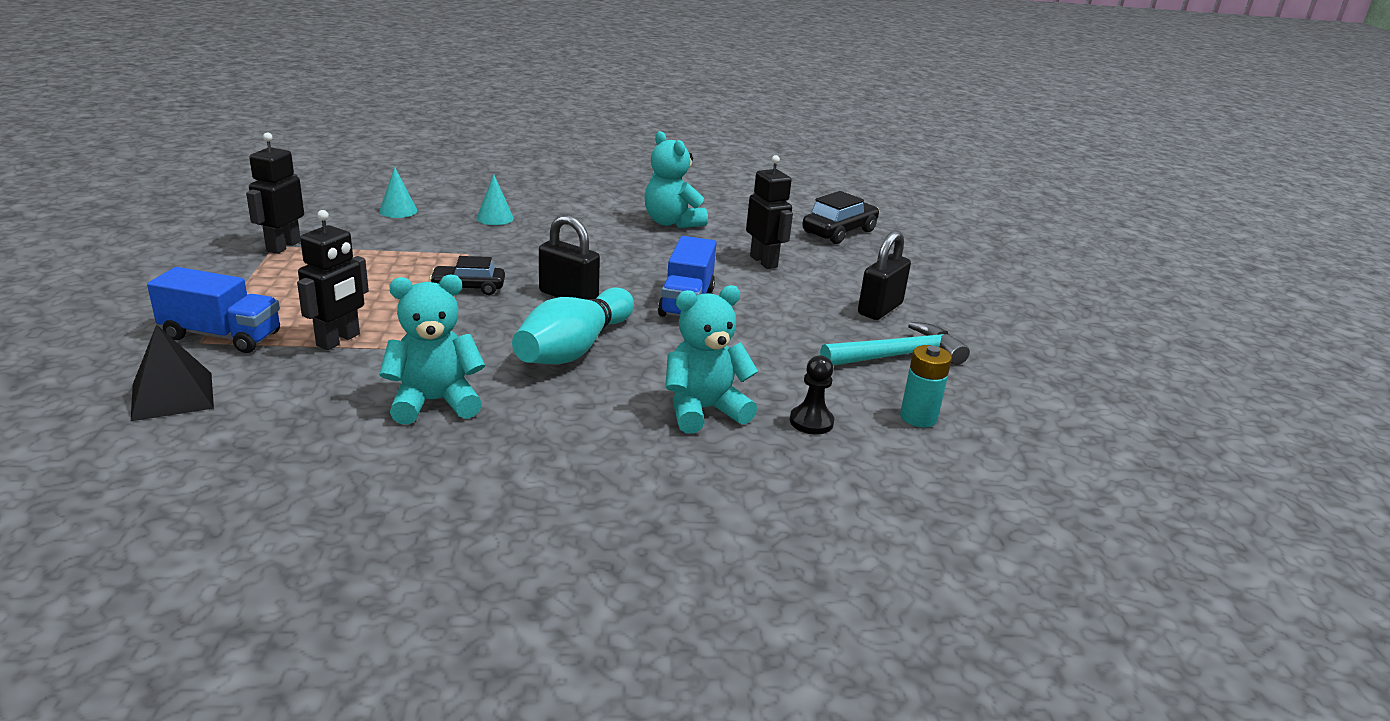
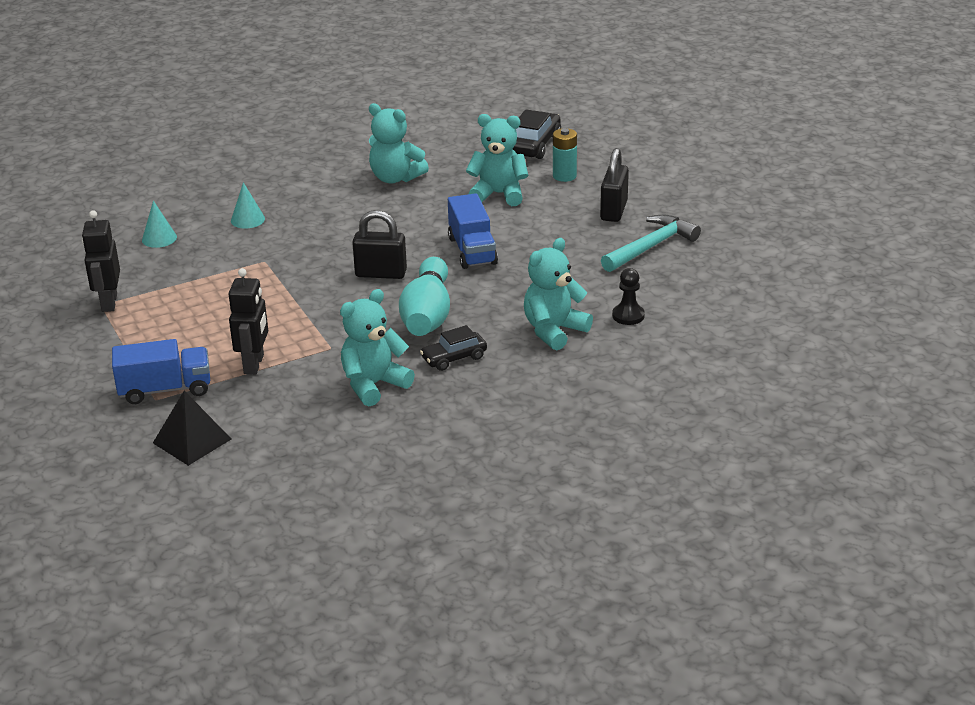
camera: 20 degrees left, 5 degrees up
(468, 288) = (299, 291): black car -> black car (454, 358)
(764, 262) = (498, 194): black robot -> turquoise teddy bear
(918, 417) = (692, 290): turquoise battery -> turquoise battery (564, 176)

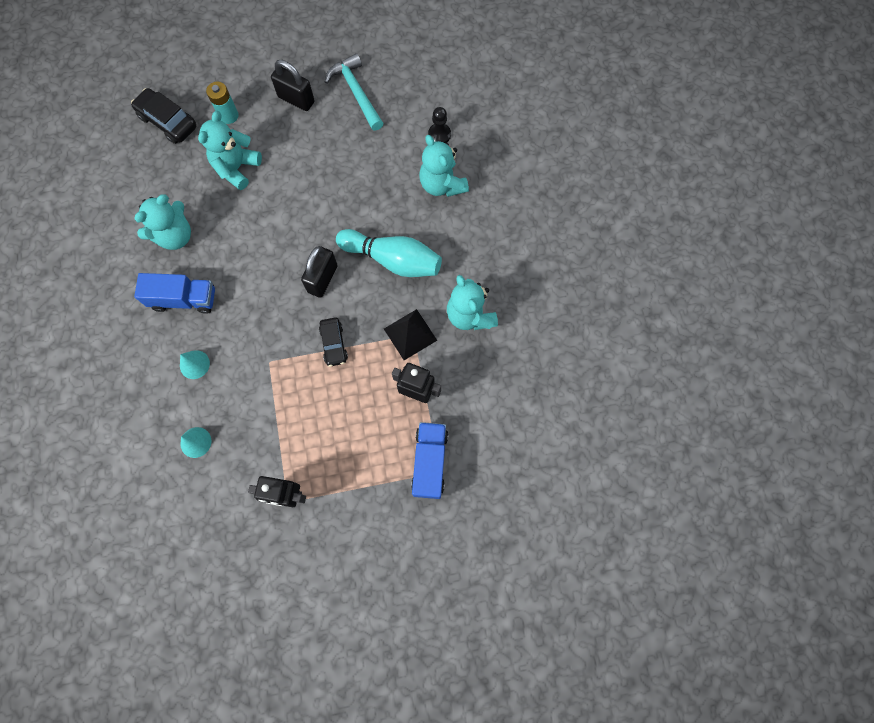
camera: 75 degrees left, 40 degrees up
(192, 441) = (501, 451): black pyramid -> black pyramid (410, 334)
(454, 358) = (454, 255): black car -> black car (334, 344)
(472, 250) = (314, 208): blue truck -> blue truck (184, 299)

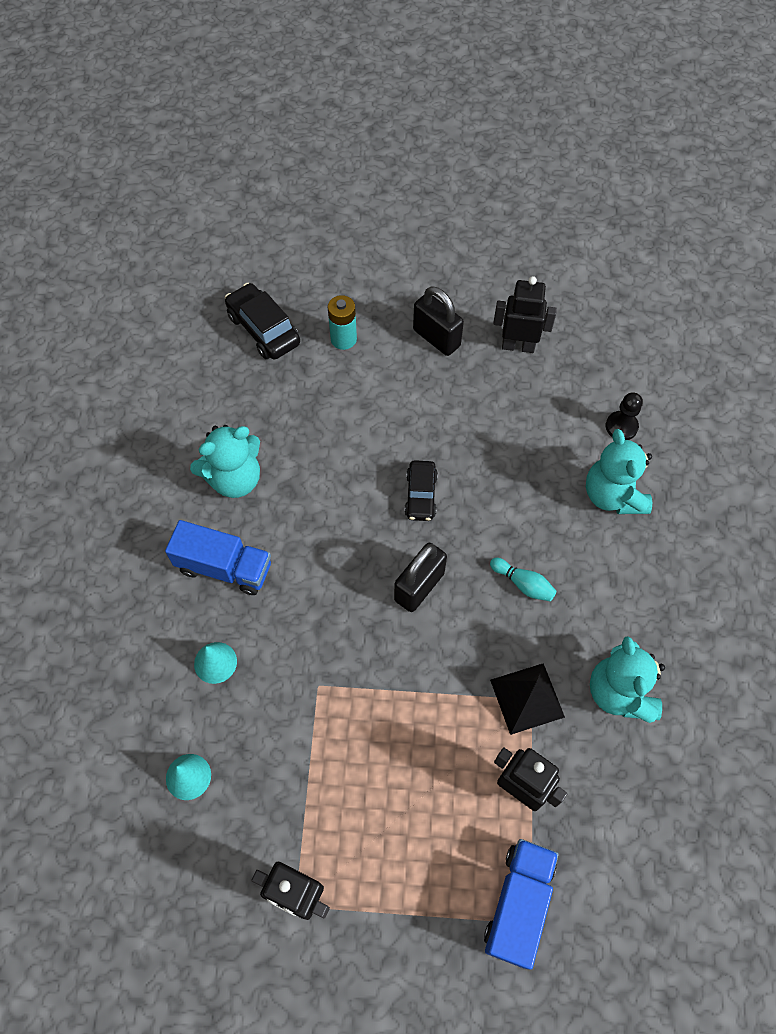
camera: 15 degrees right, 10 degrees down
(237, 168) = (337, 409): turquoise teddy bear -> none
(334, 344) = (415, 684): black car -> black car (421, 495)
(356, 92) = (518, 346): turquoise hammer -> black robot
(393, 260) = (523, 584): turquoise bowling pin -> turquoise bowling pin, size x0.46

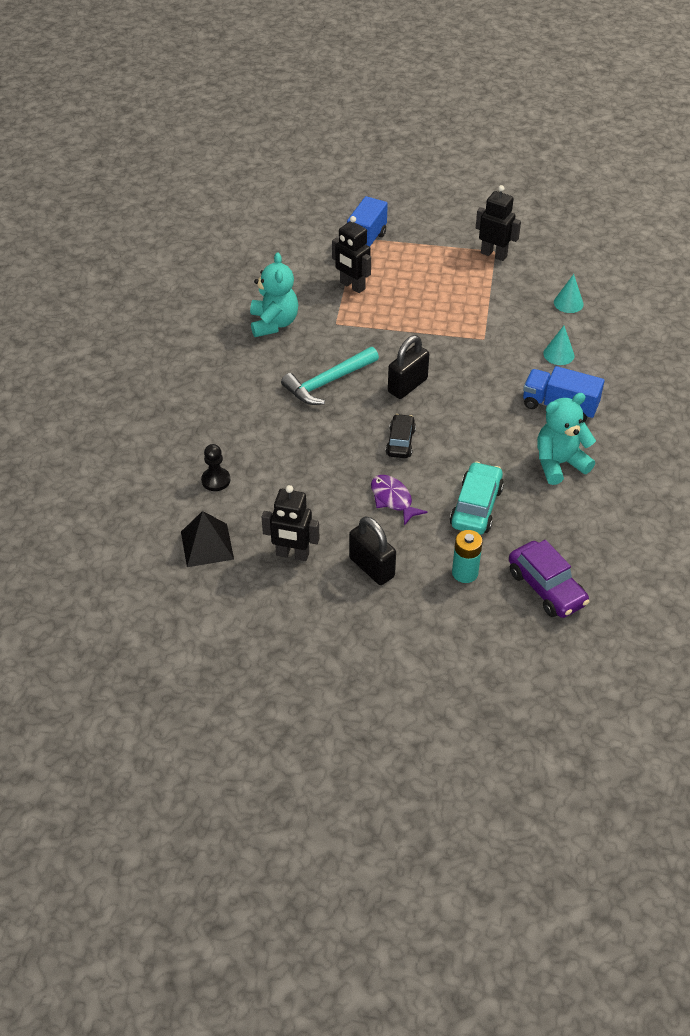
camera: 175 degrees left, 15 degrees down
(263, 329) = (546, 588): black car -> purple car
(331, 414) = (476, 507): none -> turquoise car
(422, 417) = (393, 499): none -> purple fish
(523, 584) = (327, 382): turquoise bowling pin -> turquoise hammer
(527, 698) = (338, 324): black pyramid -> black pyramid (207, 545)
(612, 495) = (240, 432): turquoise teddy bear -> none

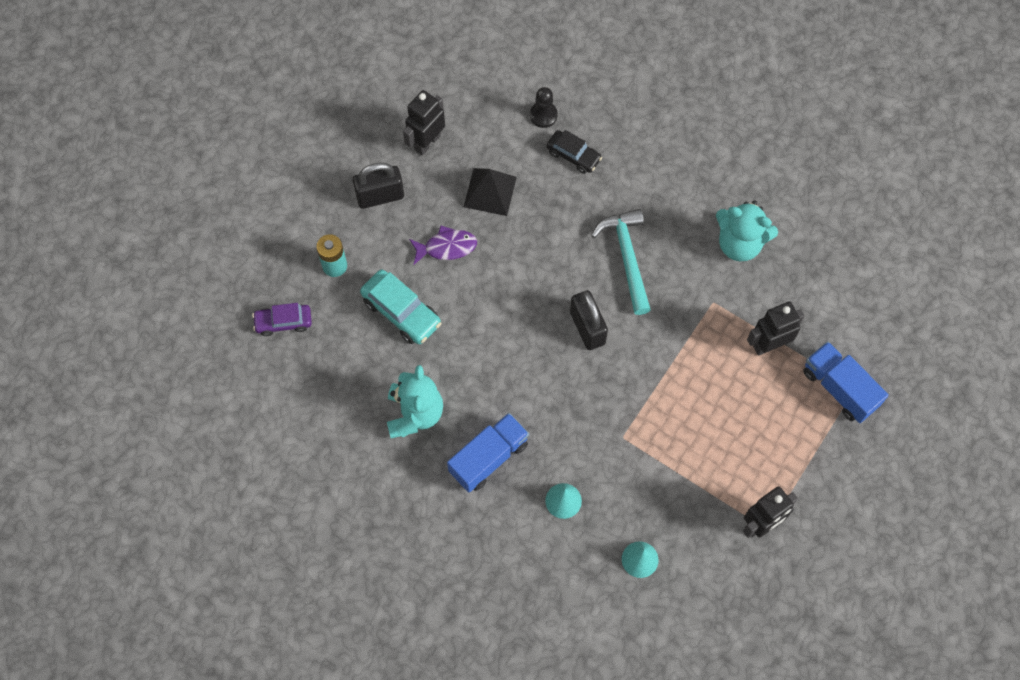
camera: 115 degrees right, 20 degrees up
(207, 545) = (471, 83): black pyramid -> black pyramid (490, 192)
(400, 442) = (514, 286): black car -> black car (573, 155)
(546, 588) = (283, 322): purple car -> purple car, size x0.67

